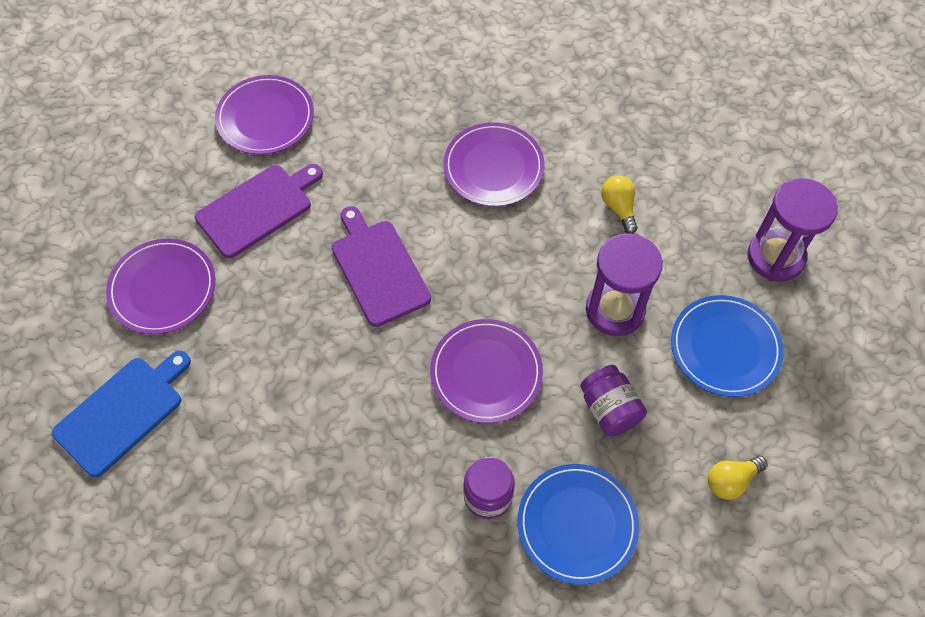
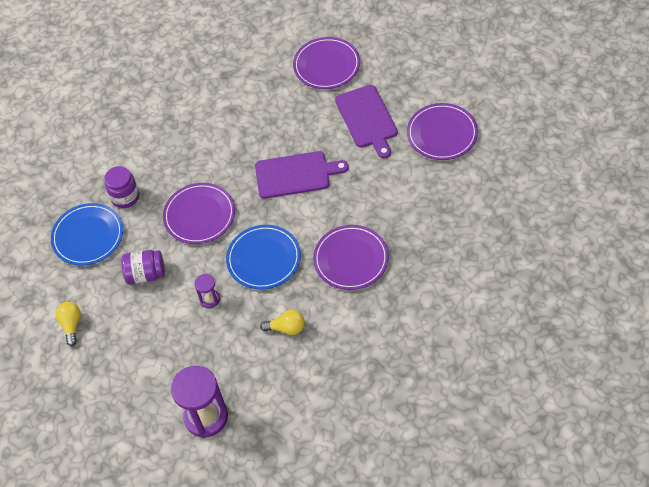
camera: 115 degrees right, 5 degrees down
(122, 412) = (253, 40): blue cutting board -> none
(615, 310) = (210, 299): purple hourglass -> purple hourglass, size x0.49
(725, 347) = (155, 356): blue plate -> blue plate (263, 259)

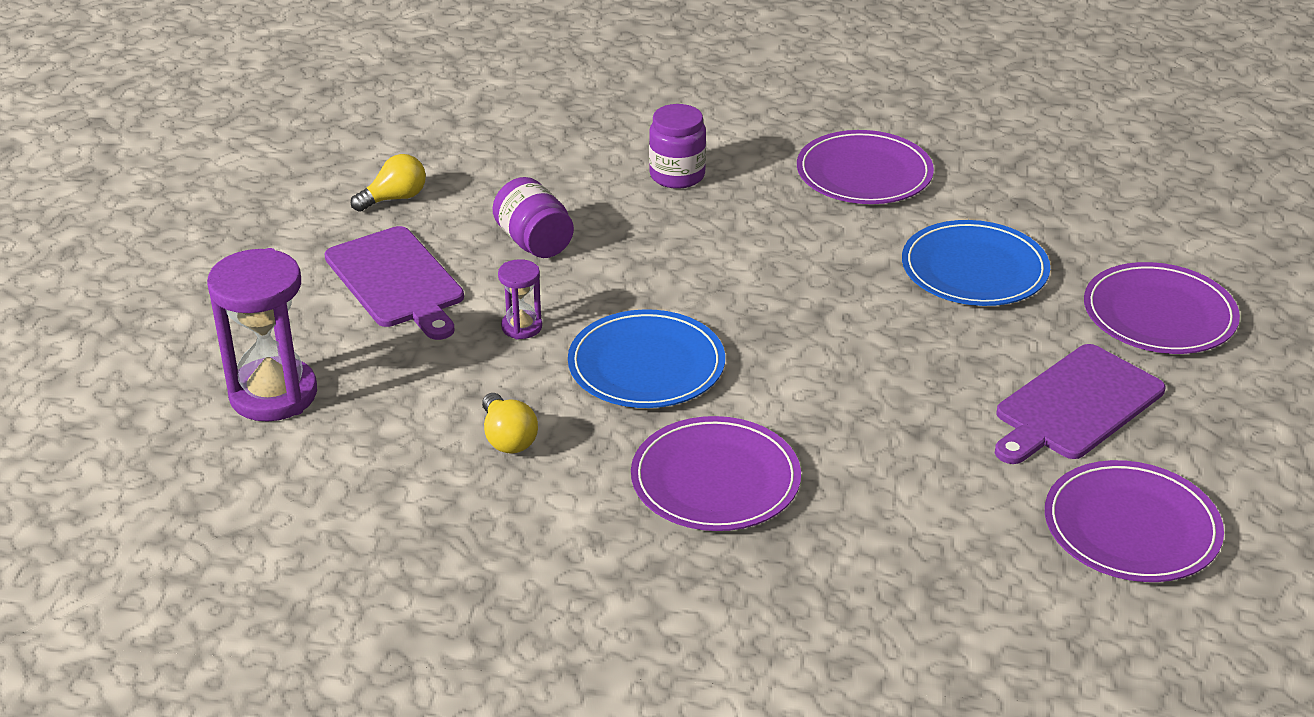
camera: 60 degrees right, 20 degrees down
(88, 236) = (575, 163): blue plate -> blue plate (974, 269)
(199, 215) = (693, 263): purple plate -> purple plate (864, 173)
(296, 174) = (865, 350): purple cutting board -> purple cutting board (396, 281)

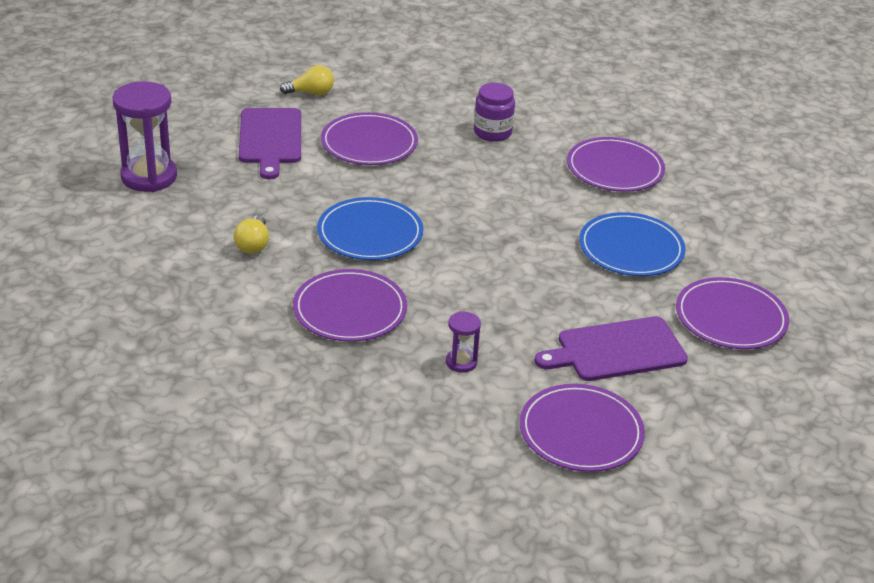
camera: 25 degrees right, 0 degrees up
(521, 327) = (317, 187): purple hourglass -> purple hourglass (461, 362)
(534, 242) = (369, 143): purple jar -> purple plate

